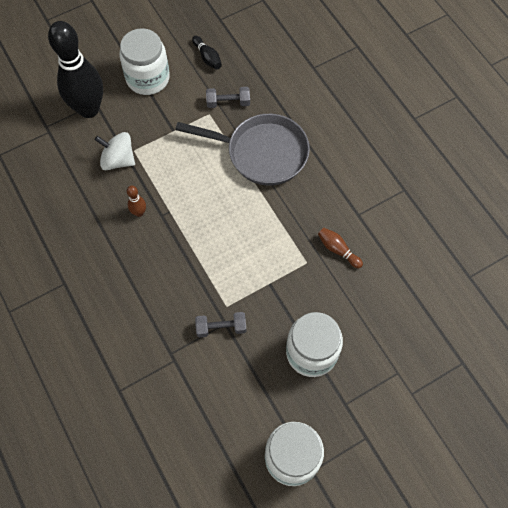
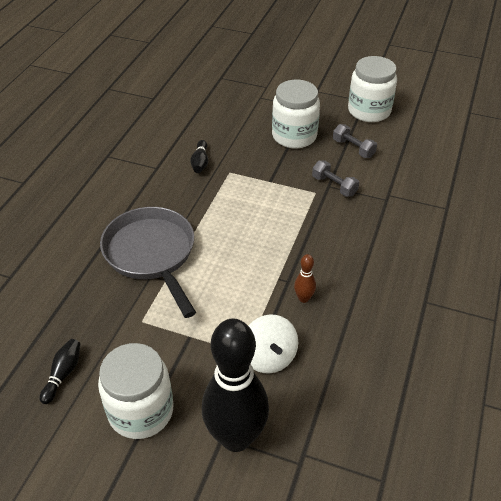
camera: 130 degrees left, 20 degrees down
(228, 102) = (113, 315): grey dumbbell -> grey dumbbell (353, 148)
(338, 250) = (200, 162): brown bowling pin -> black bowling pin

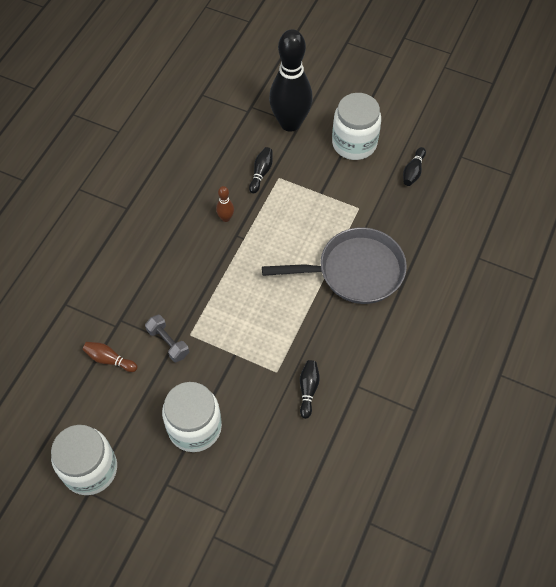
camera: 175 degrees left, 15 degrees up
(152, 254) = (355, 271): grey pan -> grey pan turned 75 degrees counterclockwise
(269, 357) = (261, 173): white spinning top -> black bowling pin
(353, 148) = (131, 399): grey dumbbell -> none
(383, 171) = (109, 359): none -> brown bowling pin

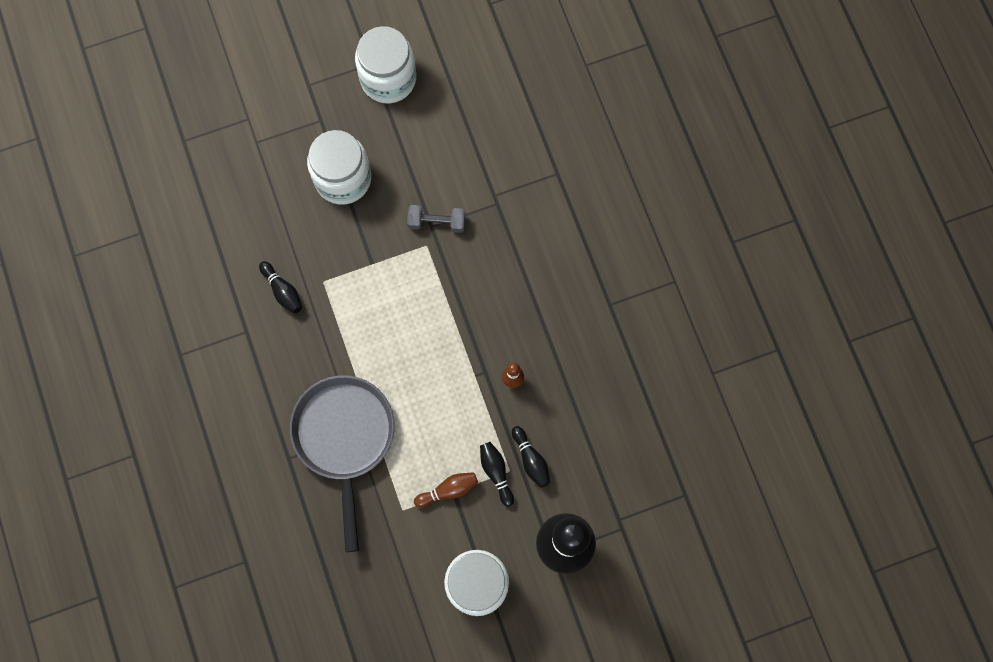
camera: 135 degrees right, 15 degrees up
(109, 359) = (467, 165): brown bowling pin -> brown bowling pin (448, 490)
(355, 271) = (344, 438): grey pan -> grey pan turned 135 degrees clockwise
(413, 171) = (389, 605): black bowling pin -> black bowling pin (496, 472)

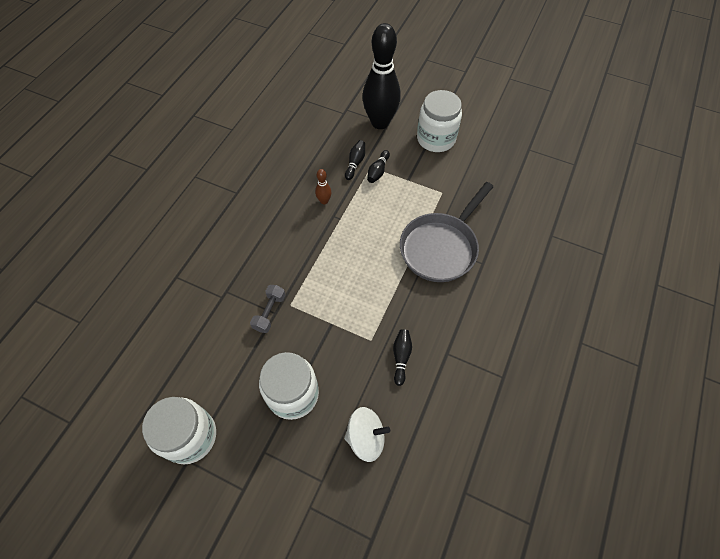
camera: 135 degrees left, 15 degrees down
(252, 201) = (366, 437): none -> white spinning top
(436, 222) = (269, 312): grey dumbbell -> grey dumbbell turned 60 degrees clockwise
(448, 490) = (409, 182): brown bowling pin -> none

